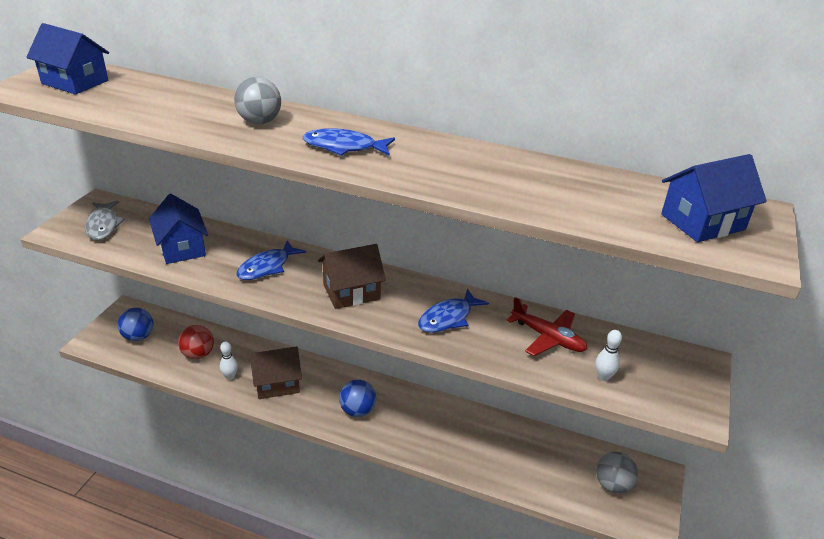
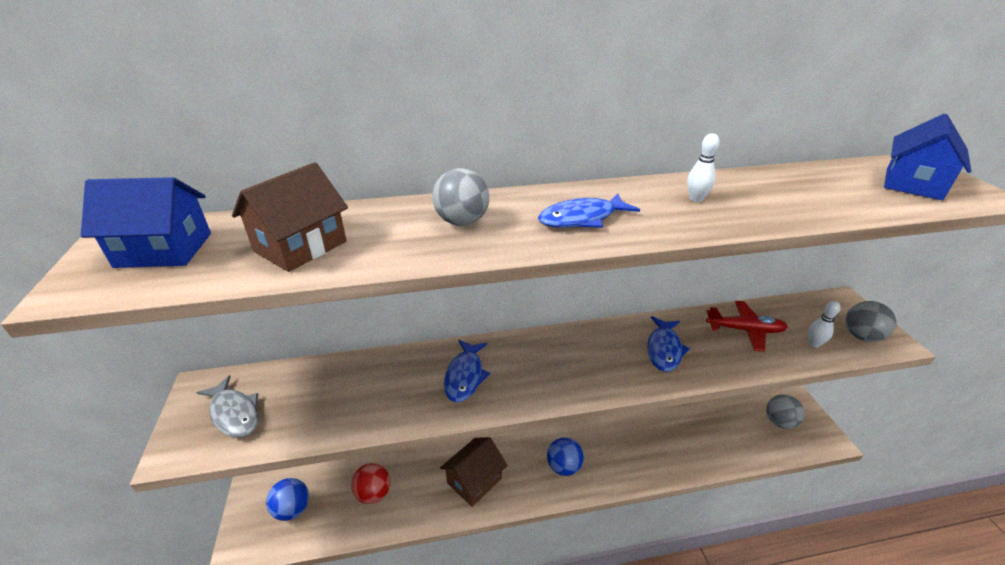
camera: 30 degrees left, 0 degrees up
(182, 248) = (356, 397): blue house -> none
(230, 376) = (425, 499): white bowling pin -> white bowling pin (696, 199)
(351, 292) = (565, 364): brown house -> brown house (300, 246)
(667, 394) = (861, 336): none -> grey ball

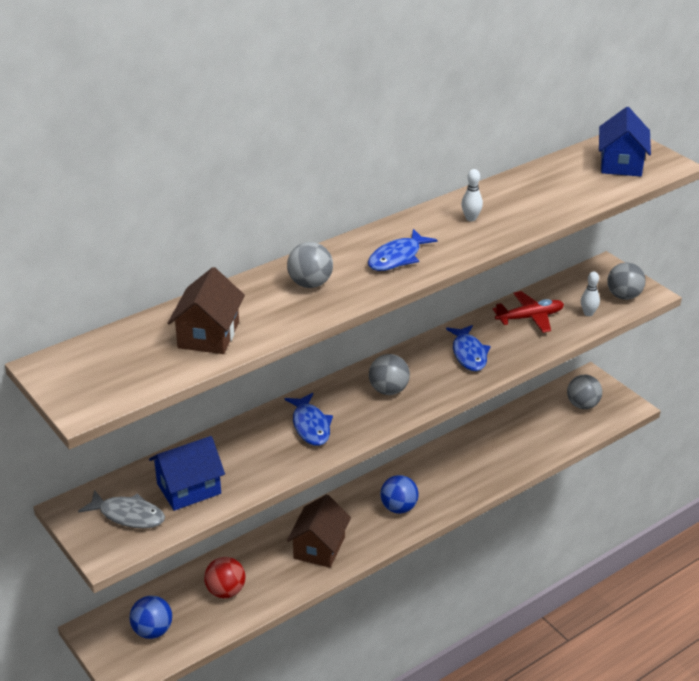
camera: 25 degrees left, 0 degrees up
(164, 250) = (106, 366): blue house -> blue house (189, 489)
(563, 363) = (388, 390): none -> grey ball

